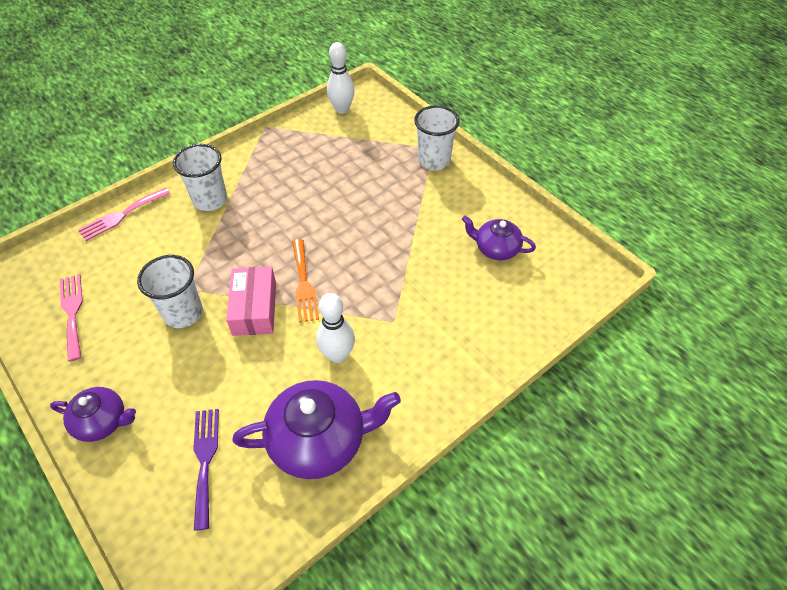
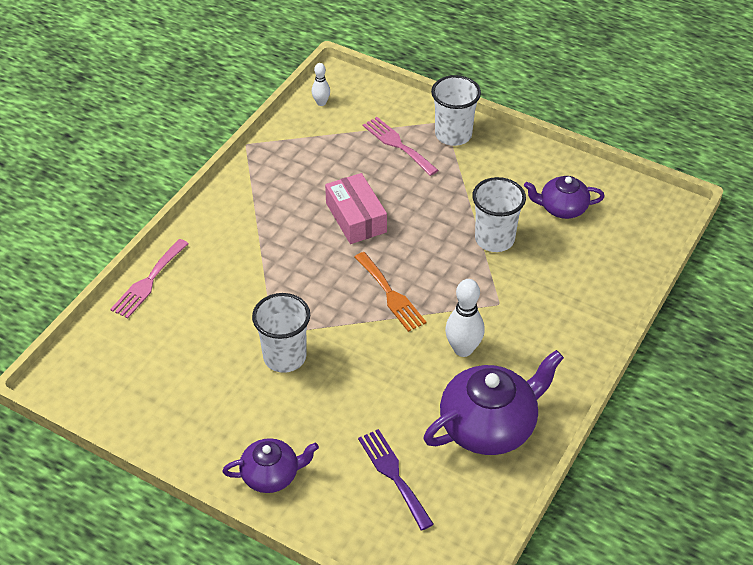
camera: 20 degrees left, 5 degrees down
(72, 312) = (166, 390): pink fork -> pink fork (397, 144)
(210, 200) = (237, 239): white cup -> white cup (494, 239)
(255, 308) = (355, 332): pink box -> pink box (356, 217)
(342, 109) = (321, 103): white bowling pin -> white bowling pin, size x0.58

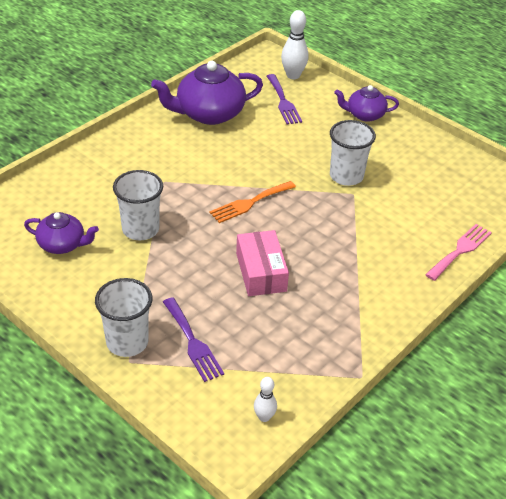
camera: 170 degrees left, 5 degrees down
(390, 295) = (250, 203): orange fork -> orange fork turned 105 degrees counterclockwise
(397, 144) = (193, 342): pink fork -> purple fork
(463, 349) = (207, 157): white bowling pin -> white bowling pin (293, 75)

